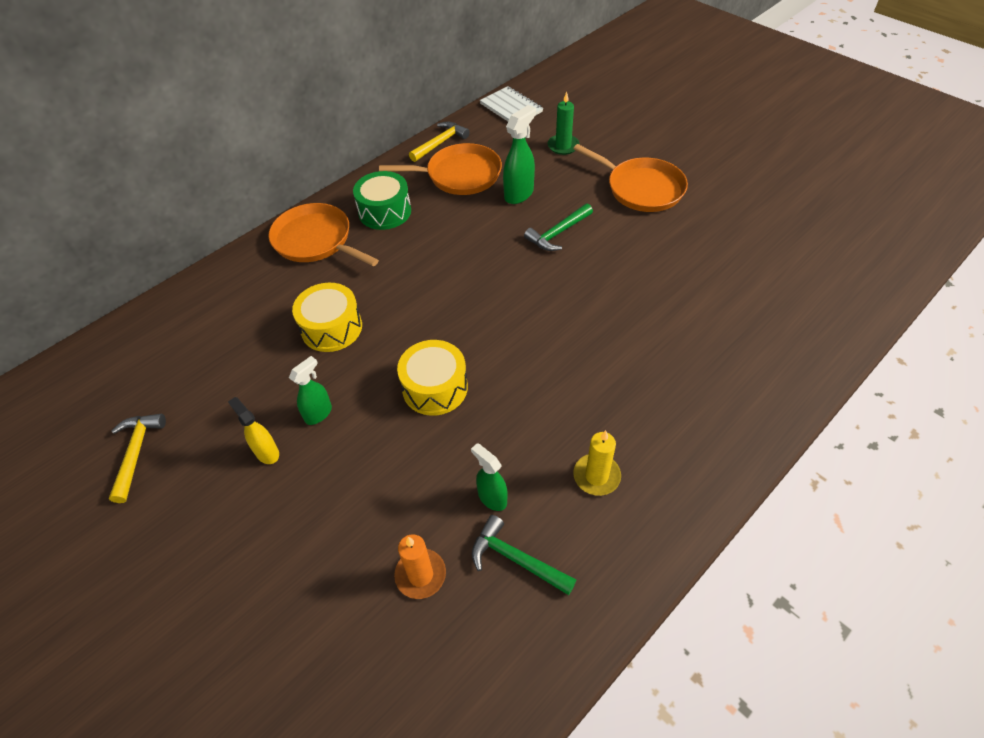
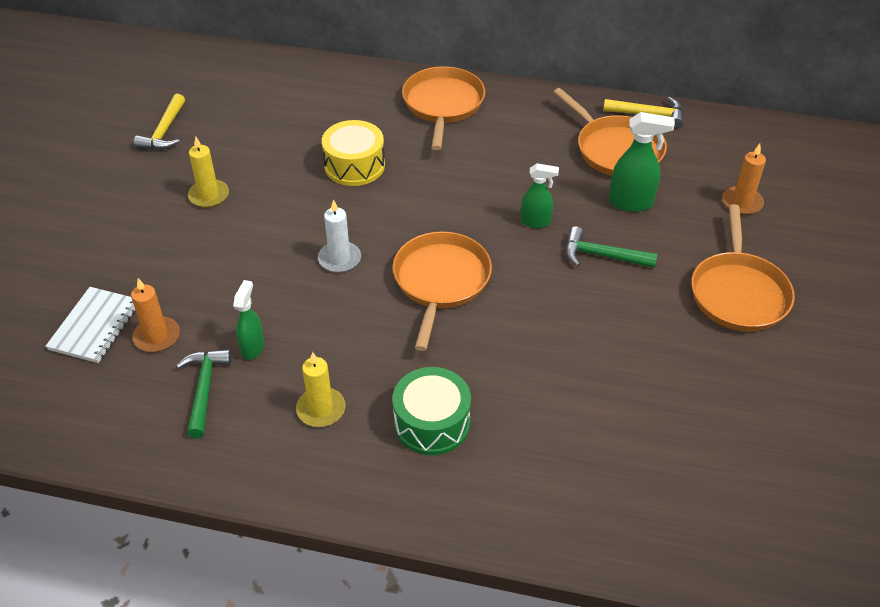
camera: 55 degrees right, 5 degrees down
(136, 453) = (164, 131): yellow hammer -> yellow hammer turned 135 degrees clockwise
(267, 452) = (209, 195): yellow spray bottle -> yellow candle
(319, 413) = (263, 204): green spray bottle -> green spray bottle (535, 222)
(385, 211) = (517, 126): green drum -> green drum (432, 423)
(435, 388) = (339, 259): yellow drum -> white candle
(511, 108) = (760, 137): white notebook -> white notebook (95, 326)
(512, 333) = (440, 281): none -> orange pan
(563, 146) = (742, 202): green candle -> orange candle

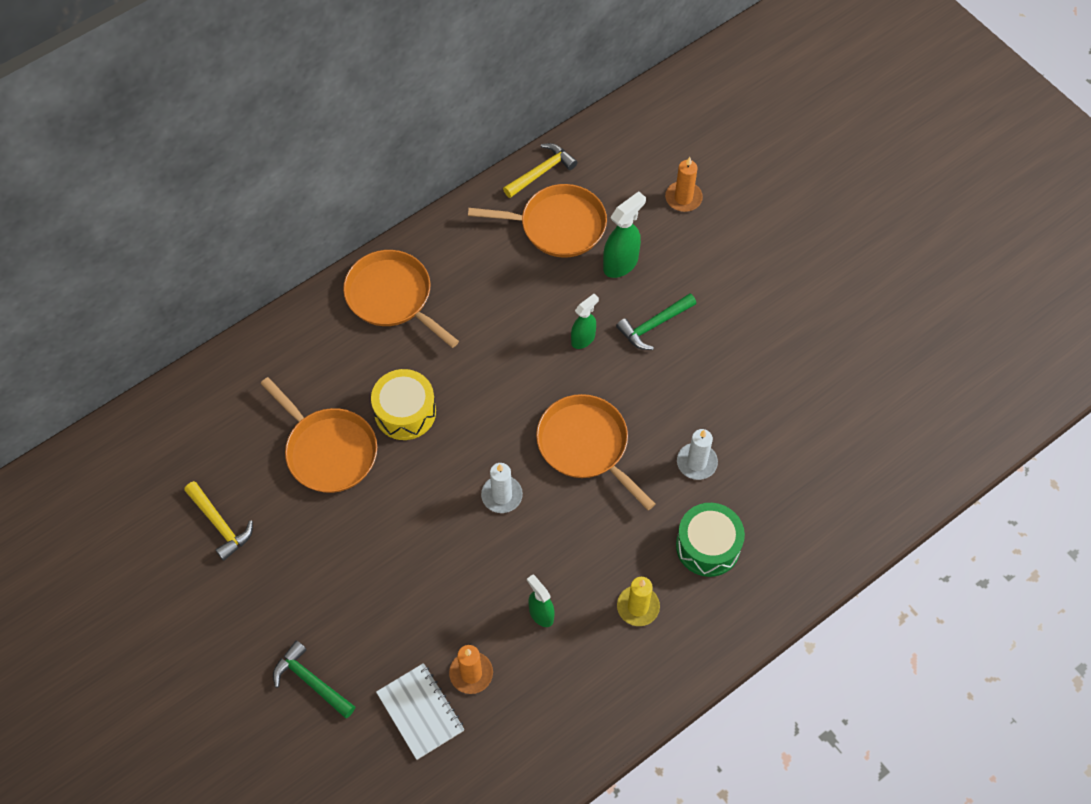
camera: 50 degrees left, 15 degrees up
(204, 389) = (554, 672): green hammer -> green hammer (311, 682)
(209, 195) = (340, 540): yellow candle -> none
(506, 363) = (696, 462): none -> white candle
(738, 293) = (759, 276): orange pan -> orange pan (328, 451)

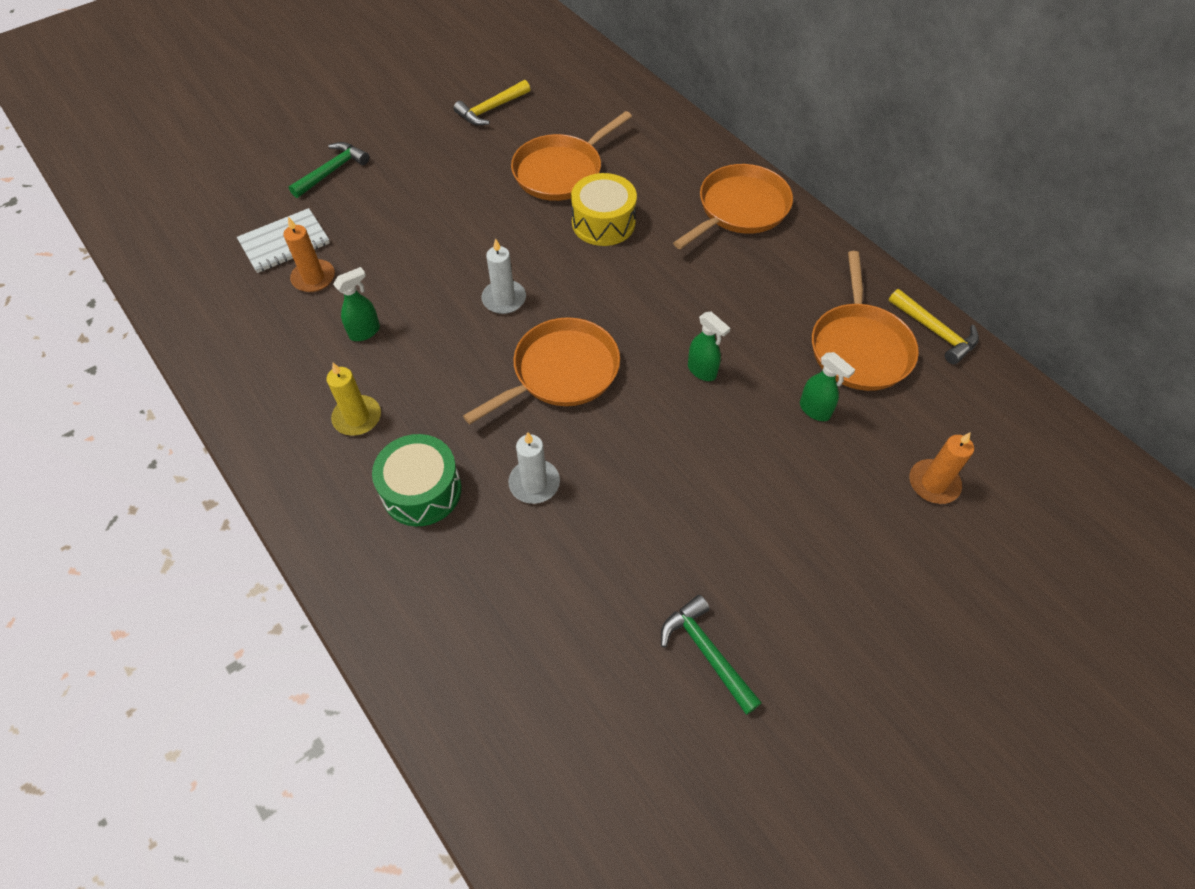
camera: 90 degrees right, 5 degrees down
(621, 264) = (815, 410): green spray bottle -> green spray bottle, size x0.66
(654, 325) = (728, 443): green hammer -> green hammer (707, 652)

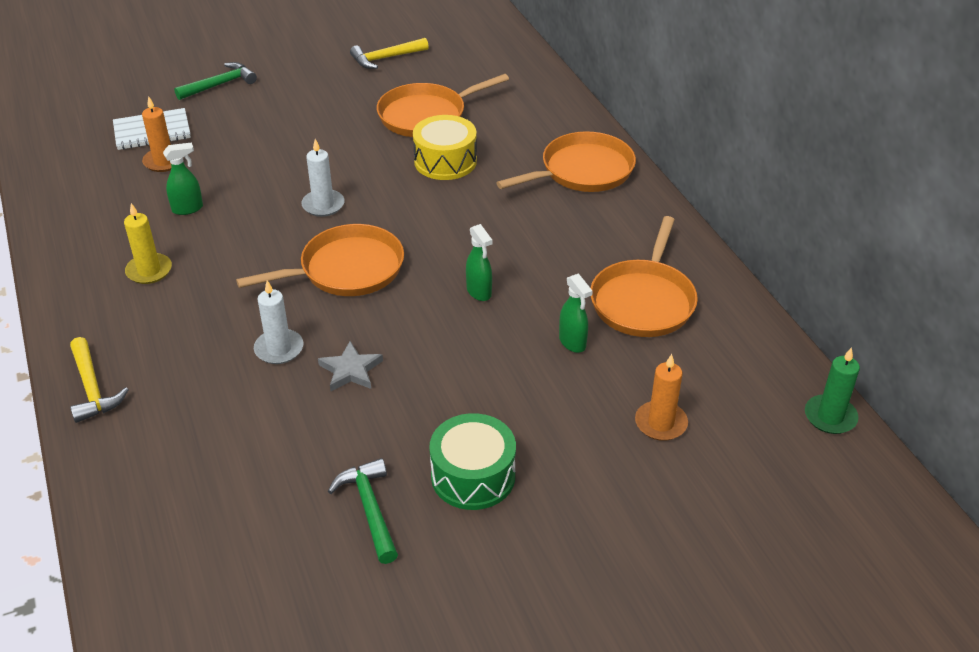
camera: 15 degrees right, 15 degrees down
(421, 490) = (177, 335): green drum -> green drum (473, 476)
(617, 492) = (351, 370): none -> grey star
(935, 331) = (728, 301): yellow hammer -> yellow hammer (92, 388)
(1076, 440) = (830, 417): none -> green candle

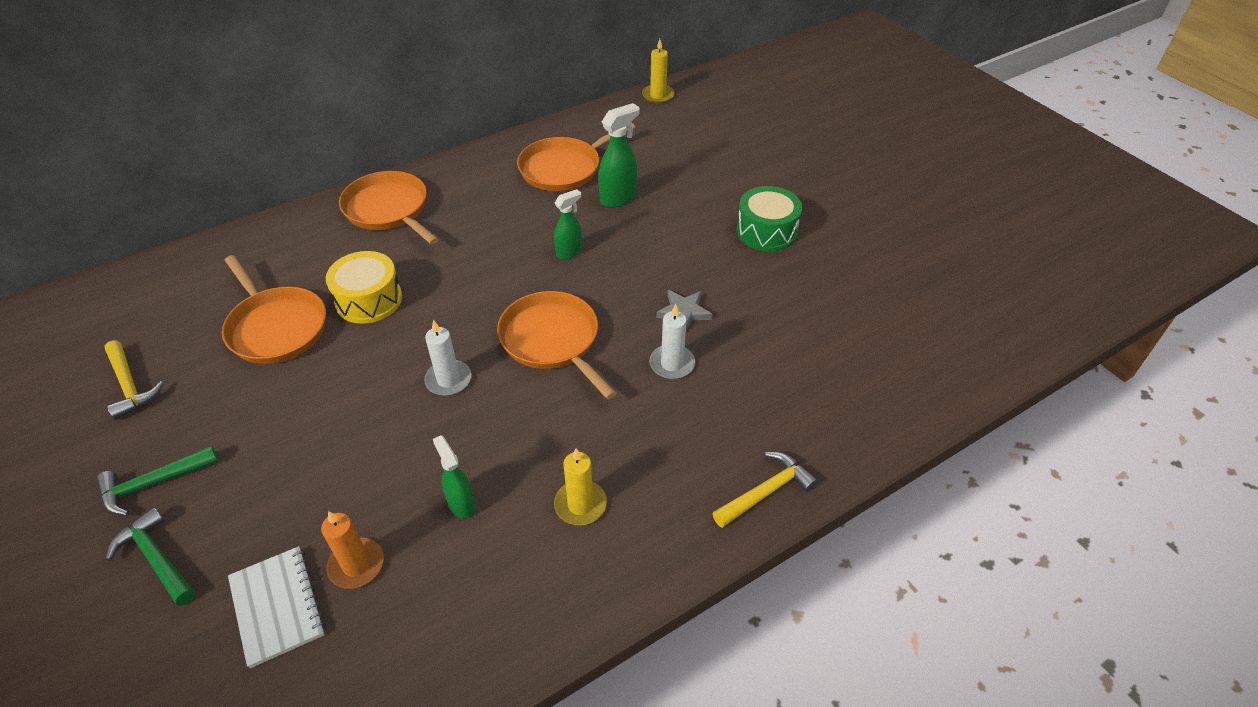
camera: 100 degrees left, 5 degrees up
(370, 509) = (818, 276): green hammer -> green hammer (153, 484)
(572, 342) = (618, 198): green spray bottle -> green spray bottle, size x1.51
(643, 301) = (563, 168): orange pan -> orange pan turned 135 degrees clockwise
(660, 423) = (686, 156): orange candle -> none
(830, 417) = (658, 95): green candle -> yellow candle

